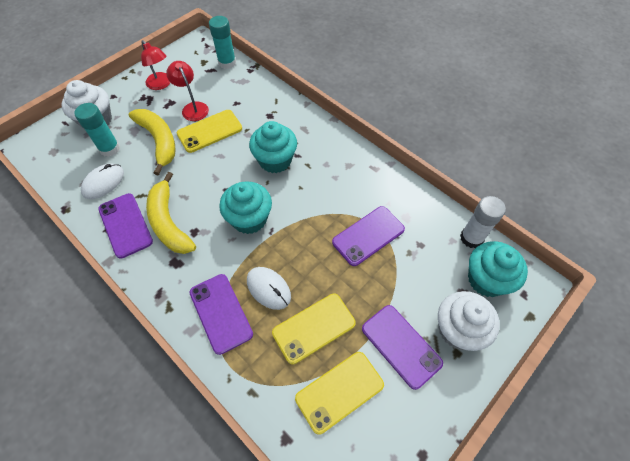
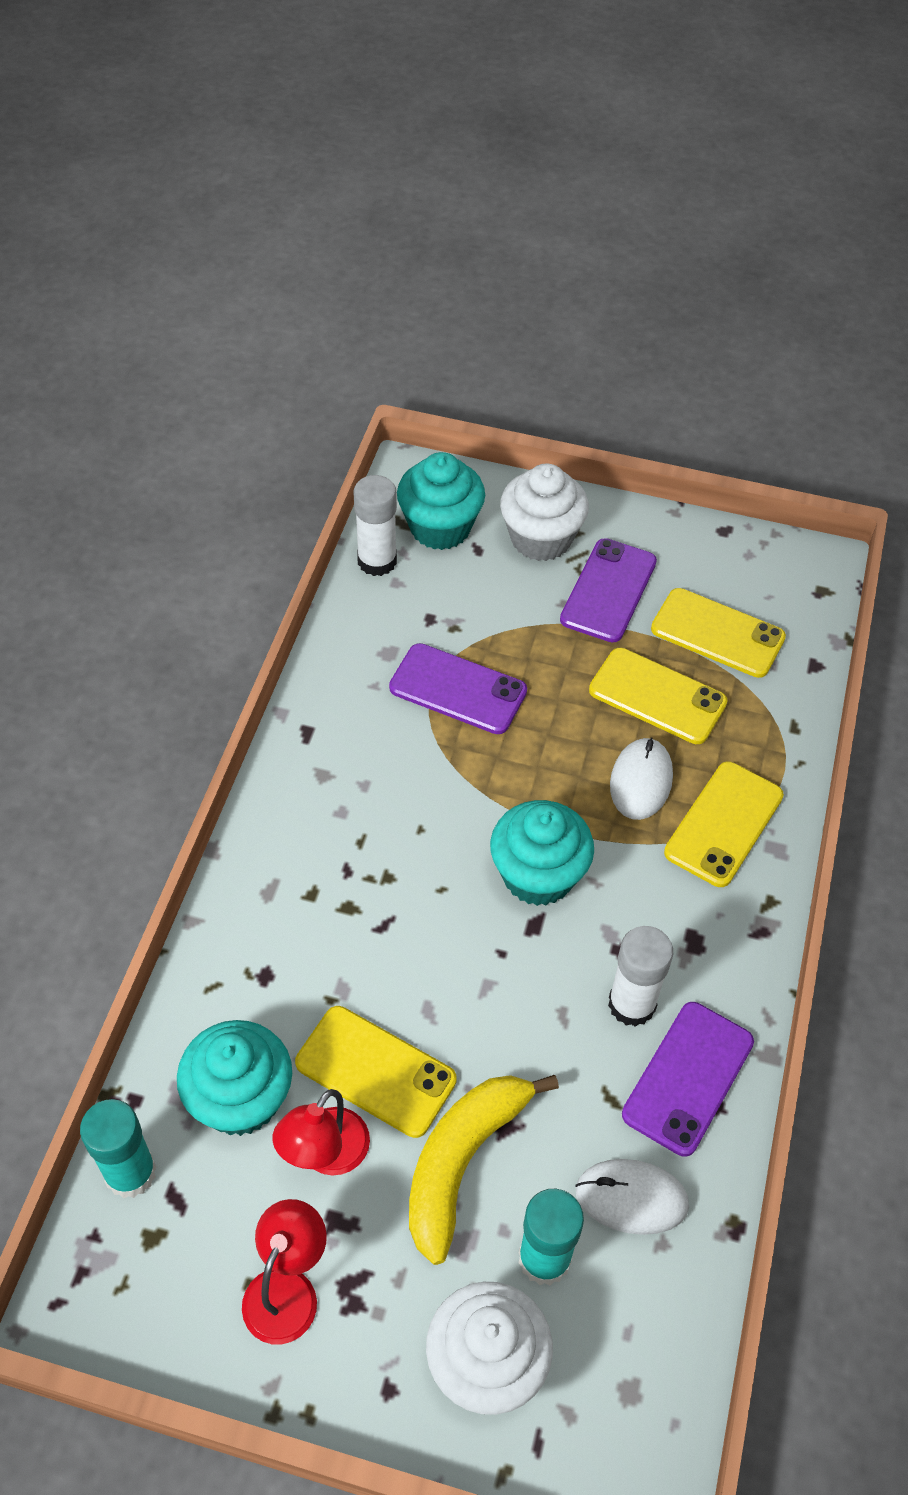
camera: 120 degrees left, 5 degrees down
(169, 222) = (632, 1004): yellow banana -> white glue stick
(221, 313) = (724, 824): purple phone -> yellow phone
(275, 160) = (382, 901): turquoise cupcake -> turquoise cupcake (240, 1098)

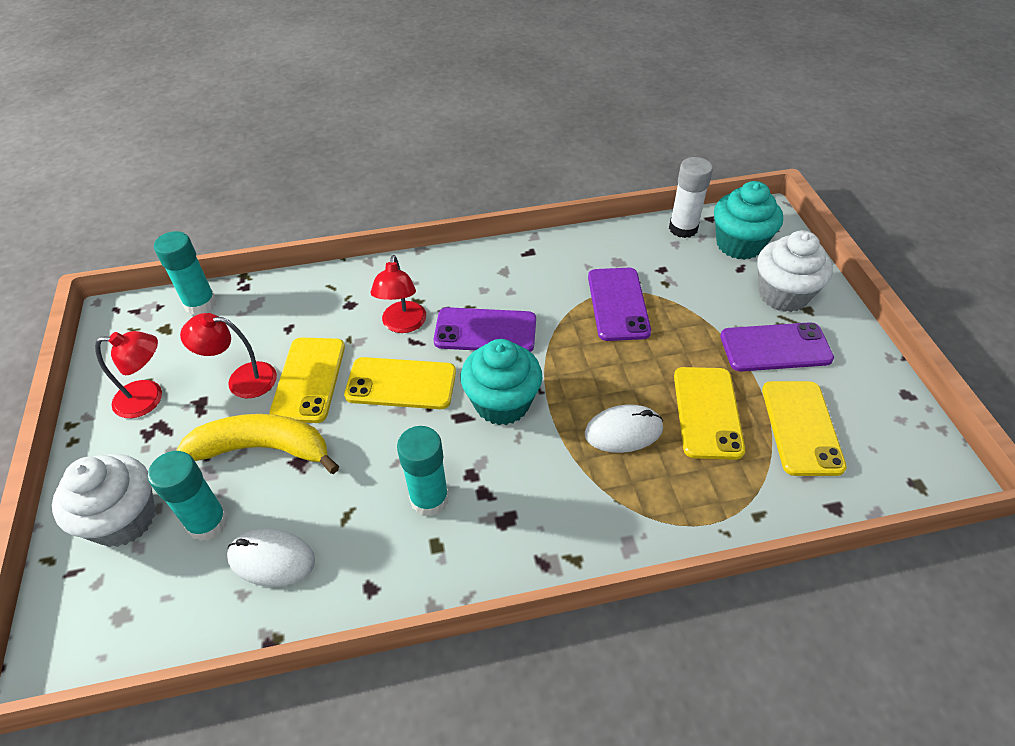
camera: 65 degrees right, 5 degrees down
(240, 1098) = (264, 328): turquoise cupcake -> none
(345, 926) = (403, 325): none -> red lamp
(631, 1198) = (272, 559): white mouse -> white mouse turned 60 degrees counterclockwise
(632, 1004) = (429, 499): white glue stick -> turquoise glue stick
(688, 1078) = (385, 559): purple phone -> purple phone (485, 331)
(724, 824) = (625, 499): yellow phone -> yellow phone (401, 384)

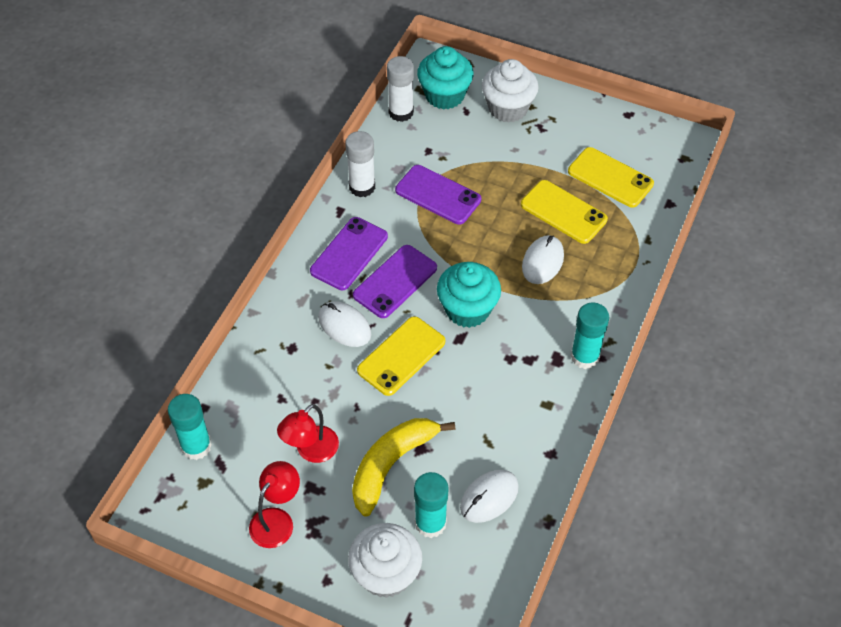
camera: 55 degrees left, 5 degrees up
(309, 379) = (348, 409): yellow phone -> none
(403, 325) = (344, 326): red lamp -> white mouse
(429, 499) = (511, 390): turquoise glue stick -> turquoise glue stick (585, 356)
(570, 251) = (362, 187): none -> white glue stick
(775, 347) = (545, 144): purple phone -> purple phone (349, 254)

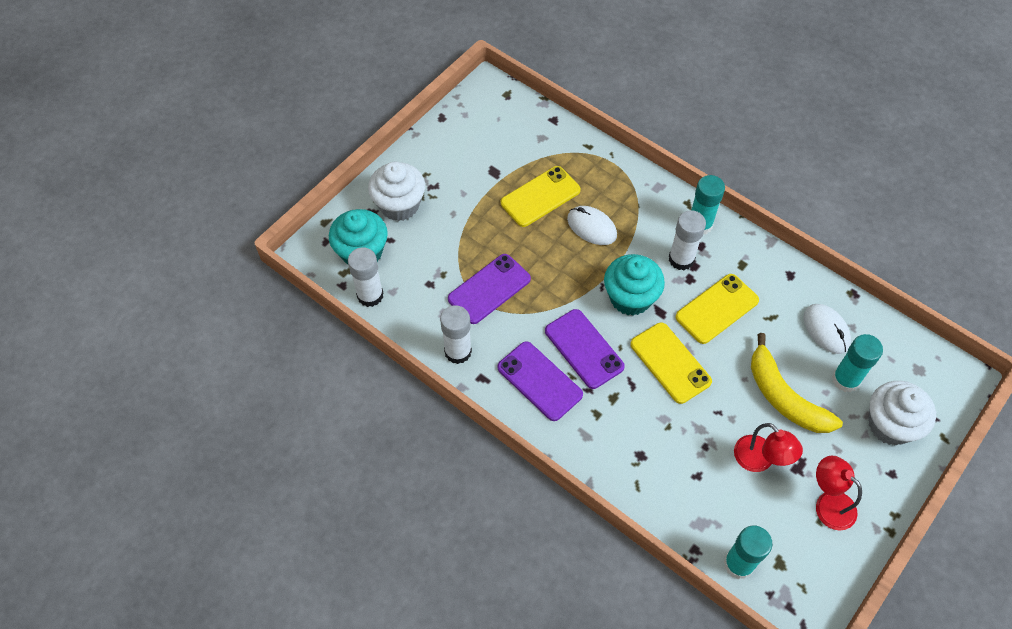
camera: 75 degrees left, 5 degrees up
(344, 326) = (625, 403): white mouse -> none
(532, 346) = (681, 259): none -> white glue stick
(610, 178) = (511, 152): yellow phone -> yellow phone (717, 309)

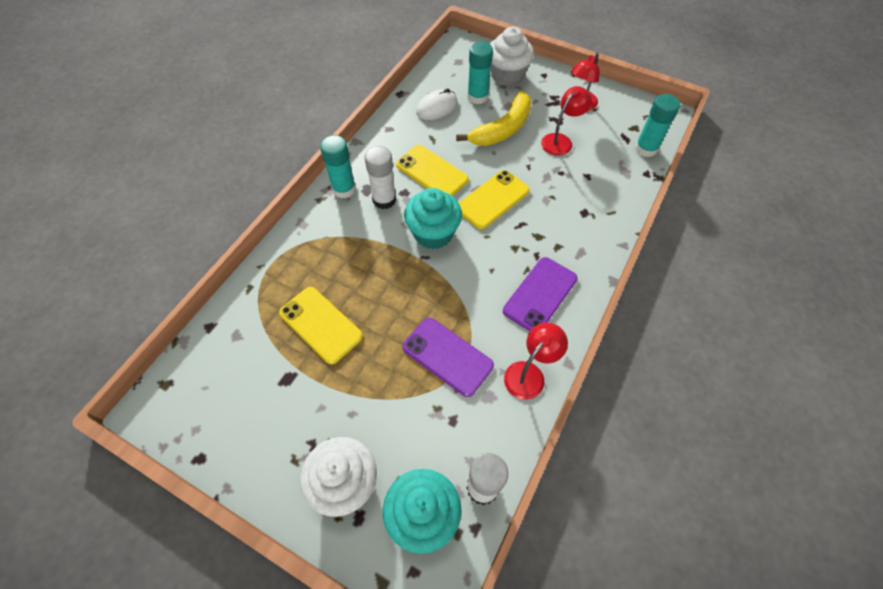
camera: 100 degrees left, 0 degrees up
(458, 351) = (529, 373): white glue stick -> red lamp
(584, 349) = (496, 263): purple phone -> none
(591, 227) = (356, 273): white mouse -> none

